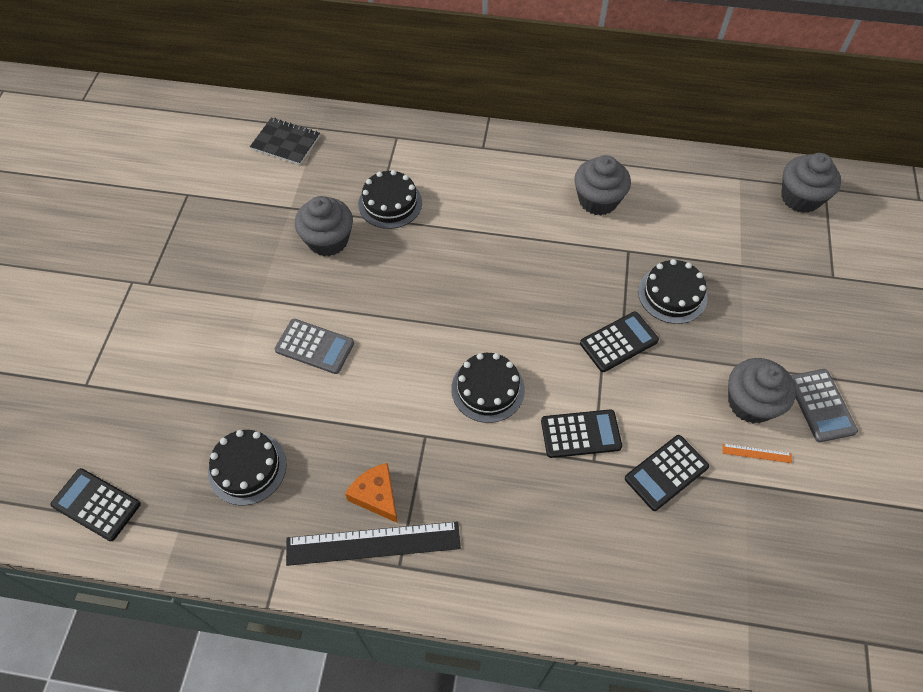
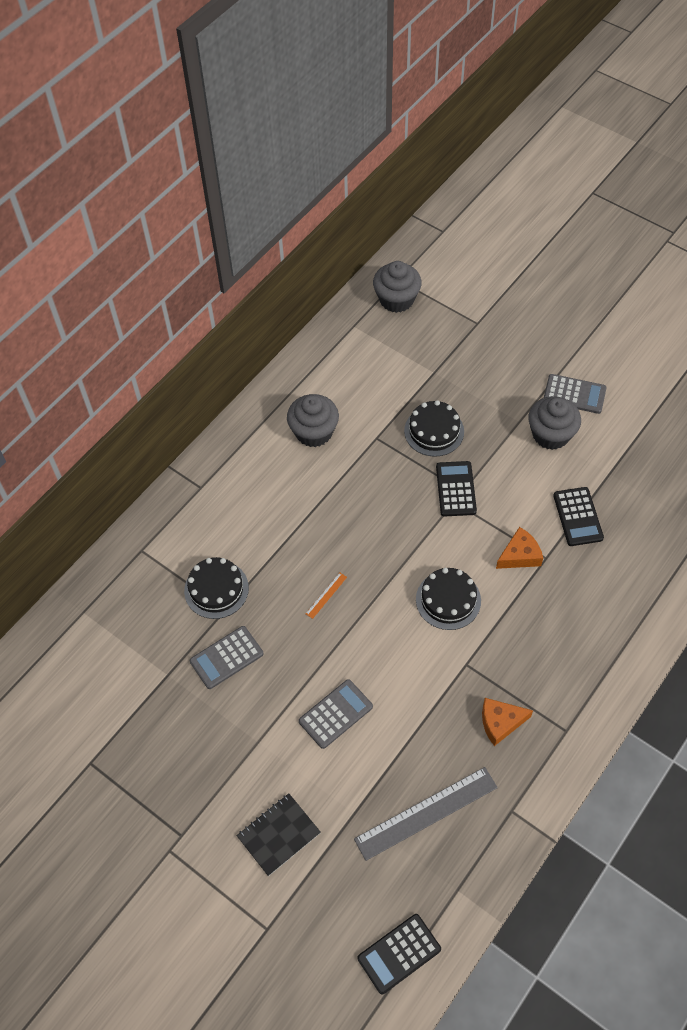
camera: 60 degrees left, 0 degrees up
(247, 468) = (426, 813): black cake -> grey ruler
(286, 142) = (82, 648): black notebook -> black notebook (278, 835)
(328, 240) = (226, 658): grey cupcake -> grey calculator
(373, 544) = (539, 742): black ruler -> none
(580, 434) = (520, 555): black calculator -> orange cheese
(756, 453) = (590, 453): orange ruler -> orange ruler (326, 595)

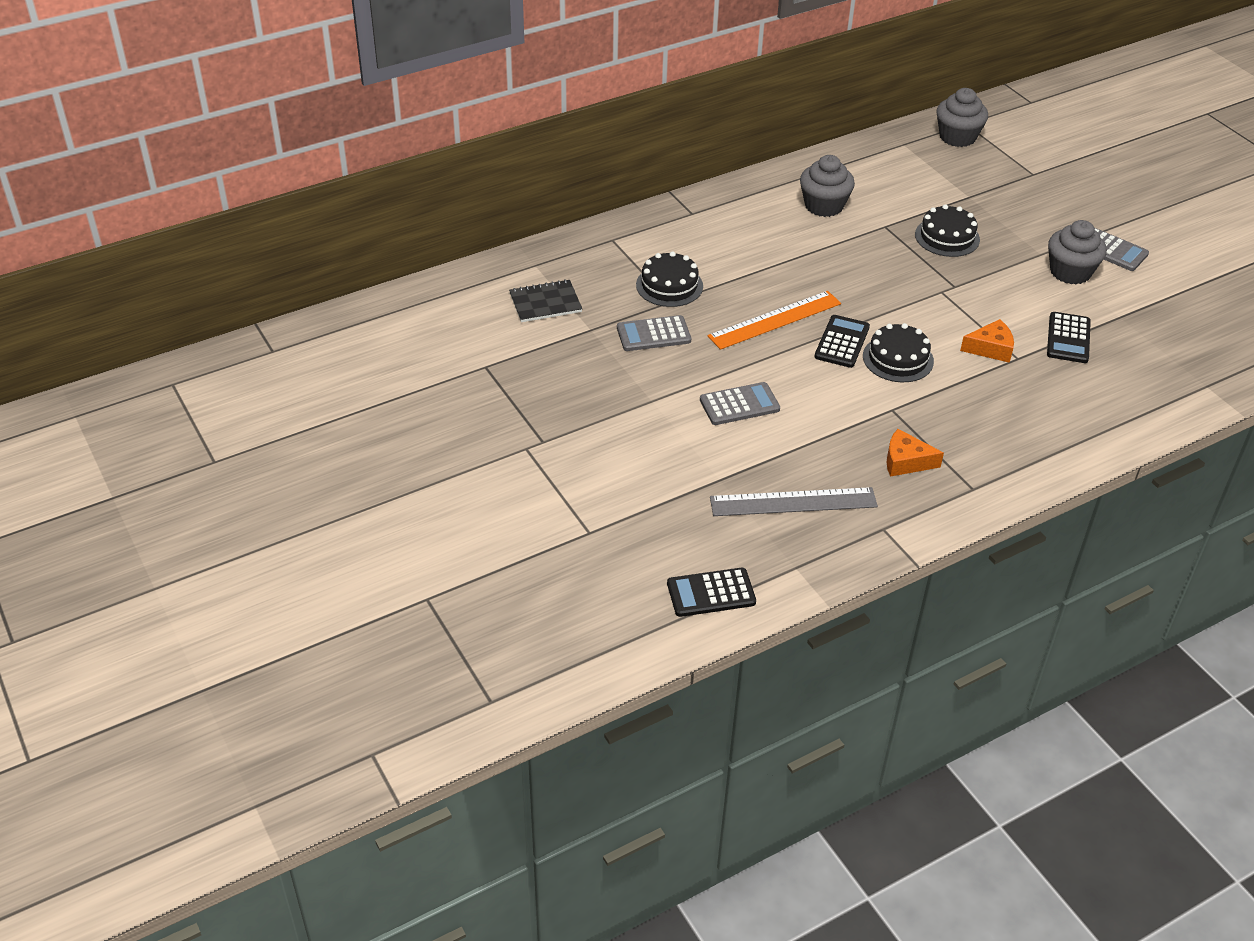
camera: 20 degrees right, 15 degrees down
(278, 835) = (637, 471): black notebook -> black notebook (545, 303)
(326, 595) = (775, 320): orange ruler -> orange ruler, size x2.40
(455, 489) = (948, 283): black calculator -> black calculator (842, 342)

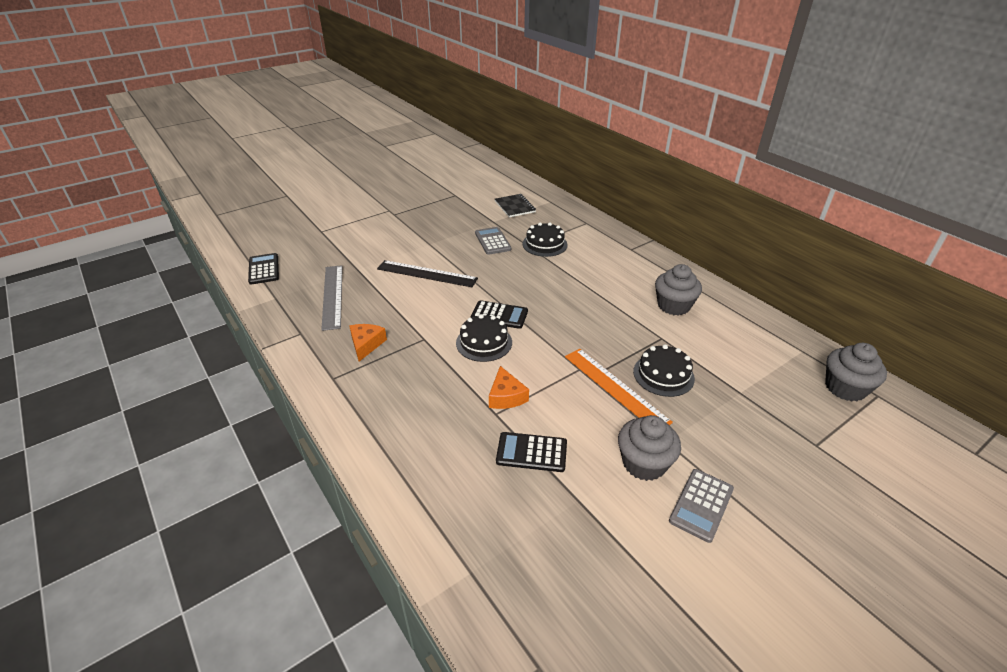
camera: 85 degrees right, 5 degrees down
(739, 404) = (426, 274): grey calculator -> black ruler
(775, 320) = (518, 285): orange ruler -> orange ruler (615, 388)

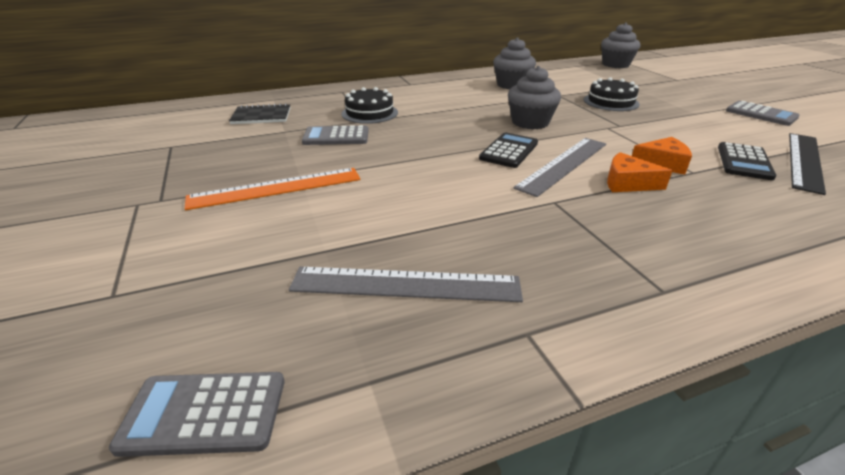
camera: 75 degrees left, 5 degrees down
(264, 269) = (204, 413): black calculator -> grey calculator
(366, 344) = (567, 251): orange cheese -> orange cheese (627, 183)
(426, 274) = (387, 186): black ruler -> black ruler (805, 161)
(484, 342) = (564, 165): black cake -> grey ruler
(615, 388) = (633, 119): orange ruler -> orange ruler (276, 188)
(644, 463) = (727, 123): grey cupcake -> grey cupcake (530, 122)

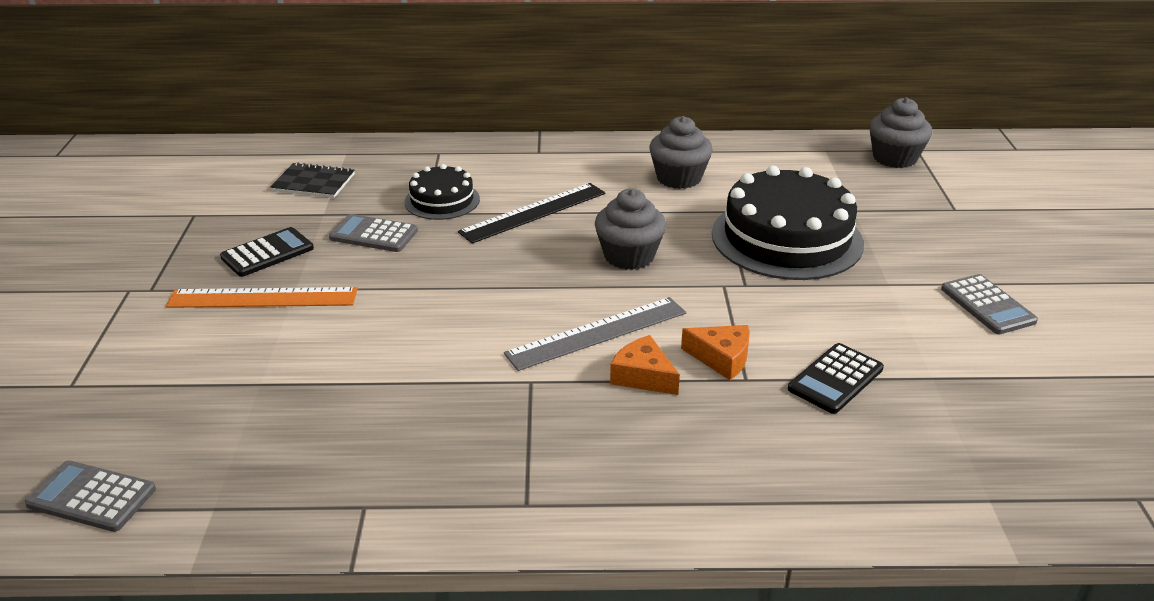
camera: 20 degrees right, 0 degrees up
(405, 285) = (302, 436): grey ruler -> none
(509, 151) = (553, 298): black calculator -> black calculator (267, 253)
(611, 102) = (786, 238): black cake -> black cake, size x1.88
(805, 161) = (923, 396): black ruler -> black ruler (534, 212)

